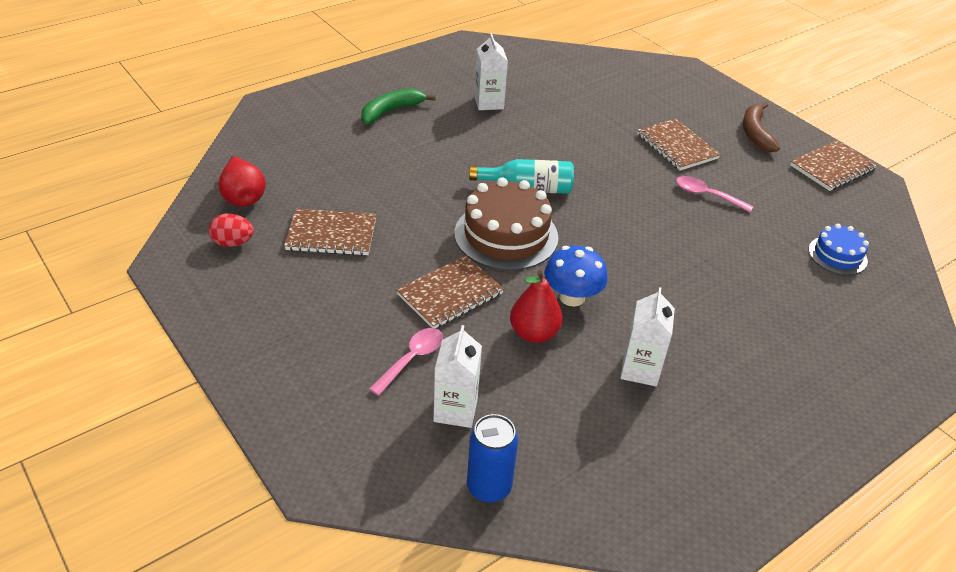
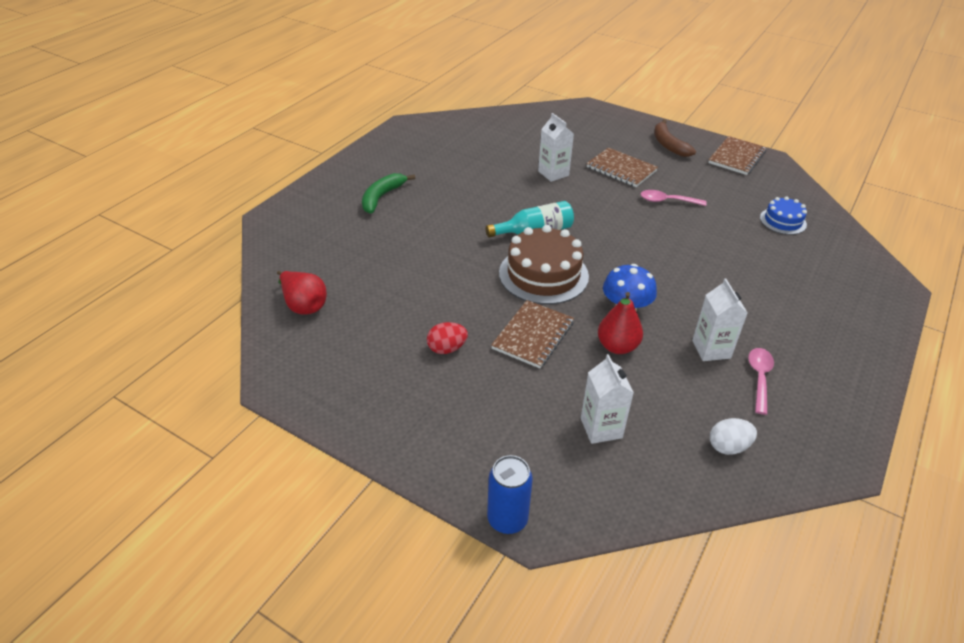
camera: 20 degrees left, 0 degrees up
(233, 243) = (322, 348): red egg -> red egg (447, 348)
(331, 234) = (403, 315): brown notebook -> none
(412, 359) = (539, 399): pink spoon -> pink spoon (759, 378)
(489, 103) = (457, 170): white carton -> white carton (553, 173)
(489, 487) = (667, 480): blue can -> blue can (507, 519)
(583, 477) = (728, 446): none -> white egg

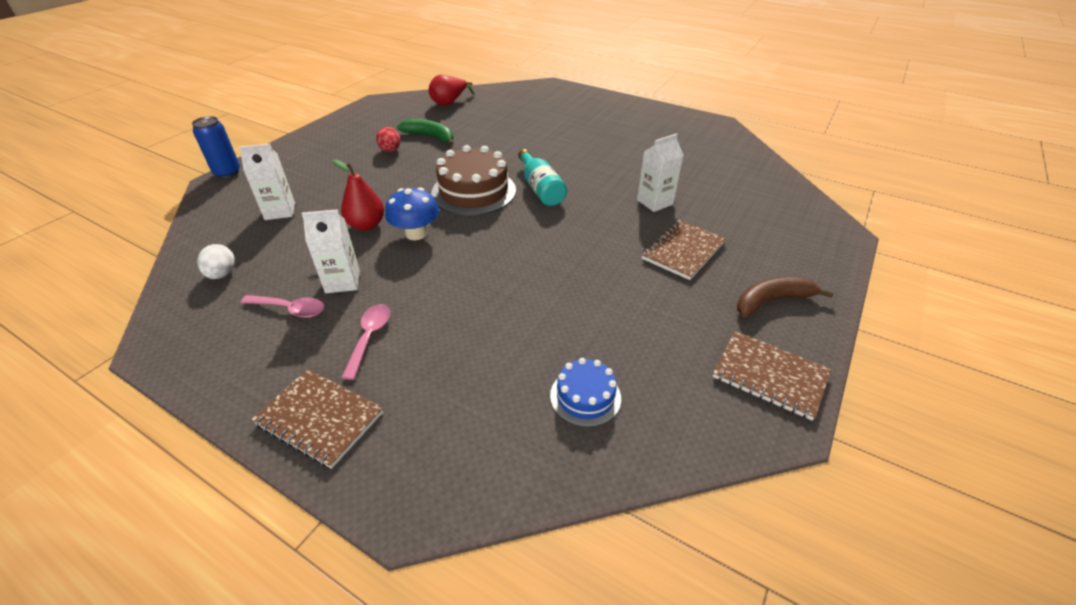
camera: 90 degrees right, 0 degrees up
(381, 197) = (586, 119): green banana -> green banana (430, 136)
(533, 335) = (393, 185): brown notebook -> brown notebook (320, 418)
(667, 201) = (616, 282): pink spoon -> pink spoon (369, 337)

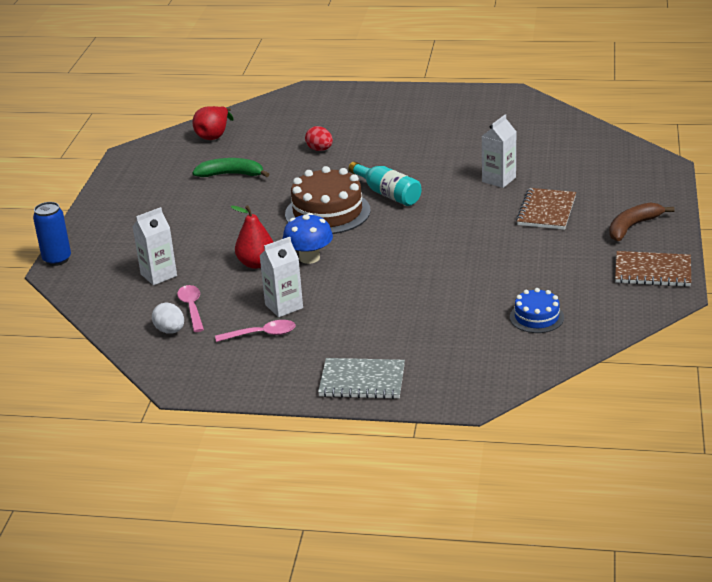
camera: 20 degrees left, 10 degrees down
(320, 418) = (362, 381): brown notebook -> grey notebook
(369, 337) = (348, 332): pink spoon -> pink spoon (192, 308)
(390, 150) = (204, 198): red egg -> red egg (320, 150)

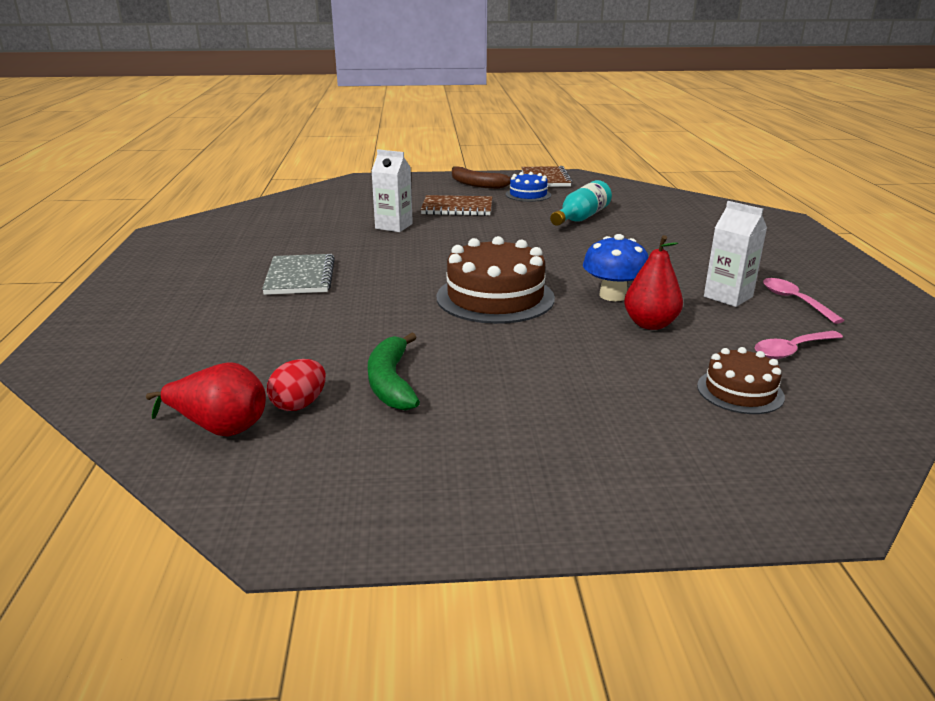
camera: 105 degrees left, 5 degrees down
(57, 259) = (791, 520): blue can -> none
(158, 275) = (740, 391): white carton -> brown cake
(170, 331) = (857, 356): white egg -> none
(320, 150) = (304, 322): red egg -> red egg (299, 404)
(362, 381) = (809, 251): grey notebook -> grey notebook (300, 277)
(387, 194) = (437, 270): turquoise bottle -> turquoise bottle (581, 218)
(536, 317) = (642, 204): blue cake -> blue cake (528, 195)

